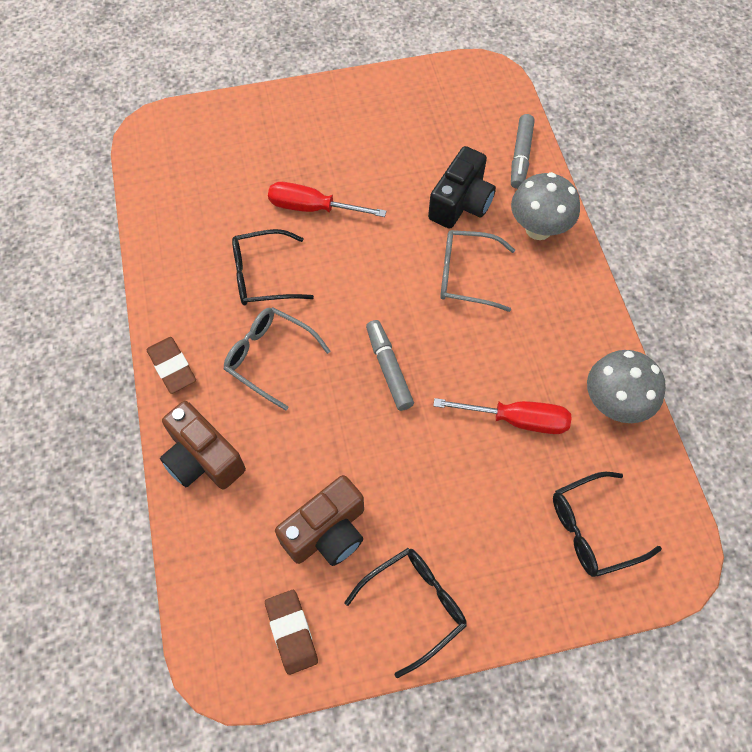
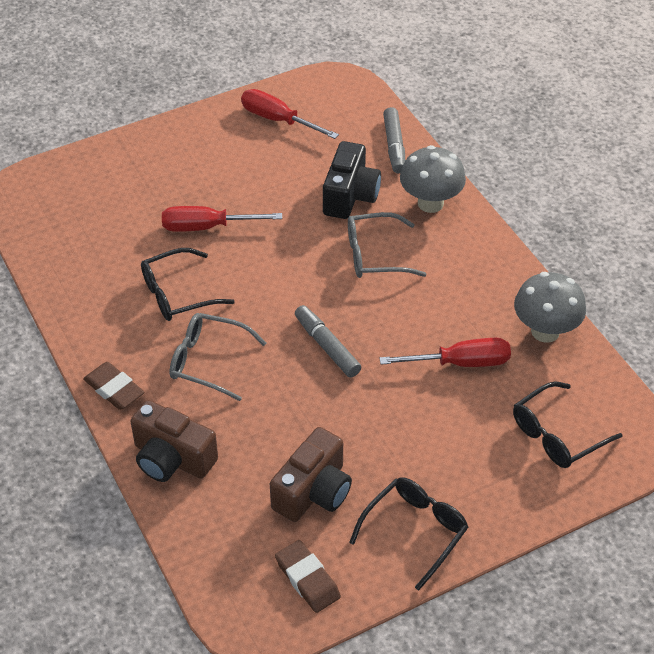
camera: 15 degrees left, 15 degrees down
(415, 104) = (278, 120): none -> red screwdriver

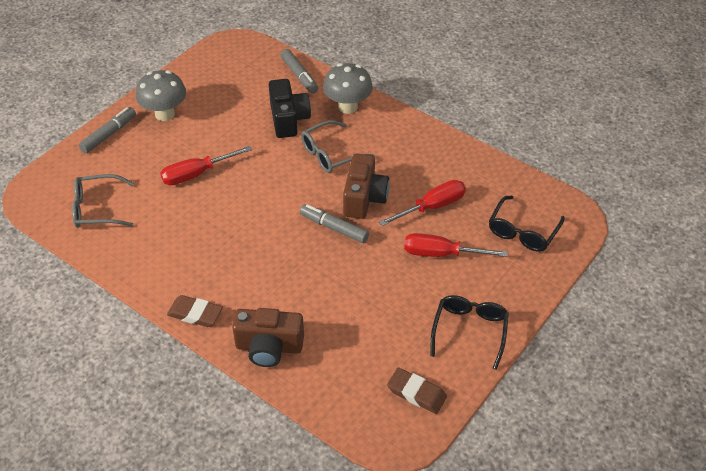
camera: 25 degrees left, 0 degrees up
(137, 148) = (109, 134): none -> grey marker
(177, 294) = (202, 229): black glasses -> none
(208, 361) = (254, 268): grey glasses -> grey glasses (97, 209)
(278, 120) = (205, 83): red screwdriver -> red screwdriver (441, 254)
(313, 491) = (384, 331): brown camera -> brown camera (364, 198)
(545, 331) = (474, 166): grey mushroom -> grey mushroom (165, 114)

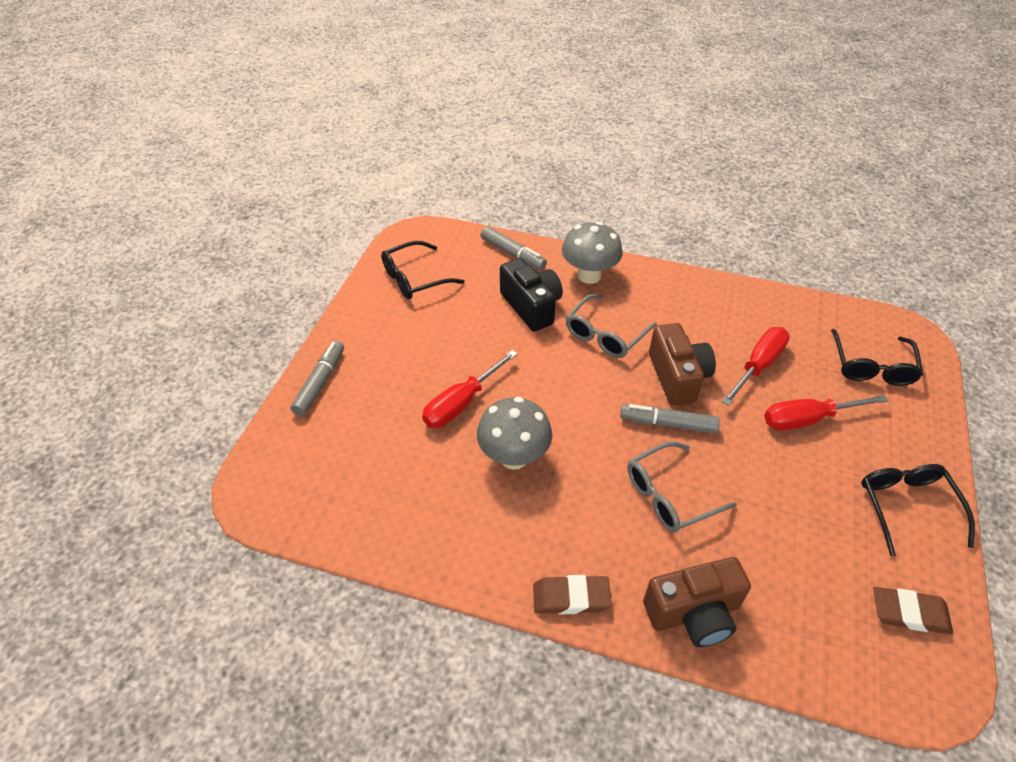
camera: 20 degrees left, 0 degrees up
(97, 209) = (356, 488): grey glasses -> grey glasses (669, 495)
(165, 114) = (378, 338): grey mushroom -> grey mushroom (514, 457)
(214, 77) = (414, 279): none -> black glasses

